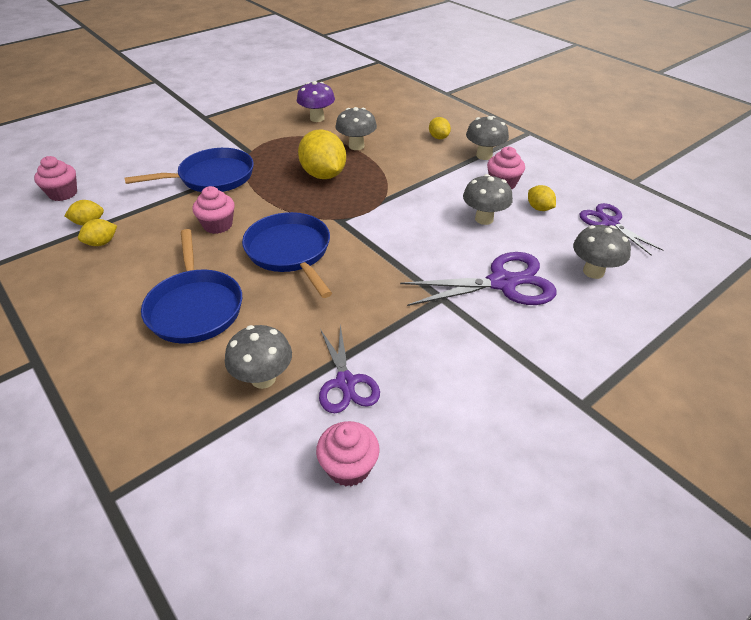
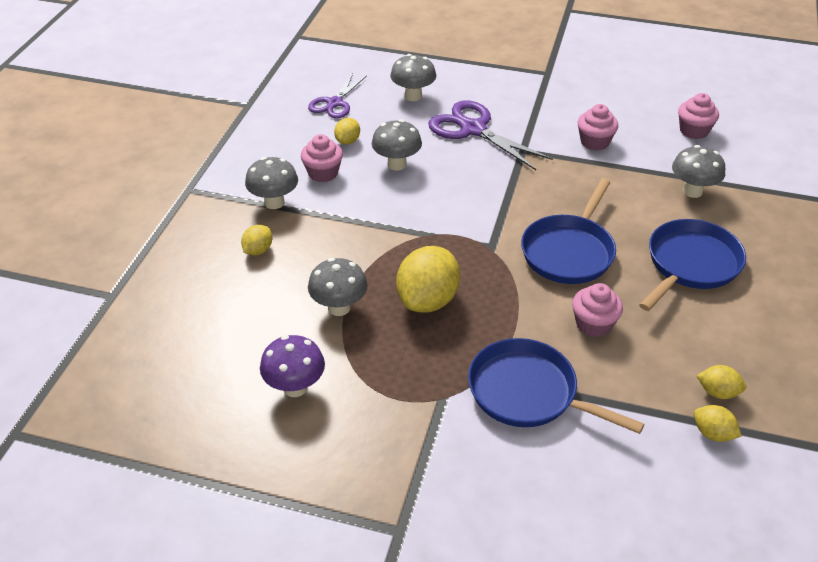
camera: 125 degrees left, 0 degrees up
(63, 193) = (711, 516): pink cupcake -> pink cupcake (594, 142)
(345, 383) = (648, 157): purple scissors -> none

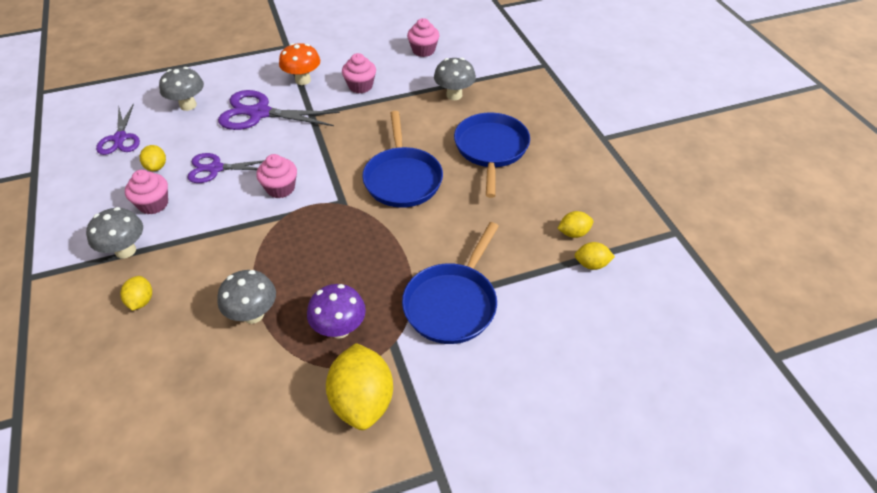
camera: 35 degrees left, 5 degrees up
(295, 387) = (264, 405): purple mushroom -> purple mushroom (339, 329)
(397, 164) = (215, 168): grey mushroom -> purple scissors
(428, 300) = (323, 270): yellow lemon -> yellow lemon (362, 401)
(528, 393) = (452, 303): blue pan -> blue pan turned 60 degrees counterclockwise
(539, 113) = (303, 80): none -> orange mushroom
(593, 324) = (459, 226): pink cupcake -> pink cupcake (280, 188)

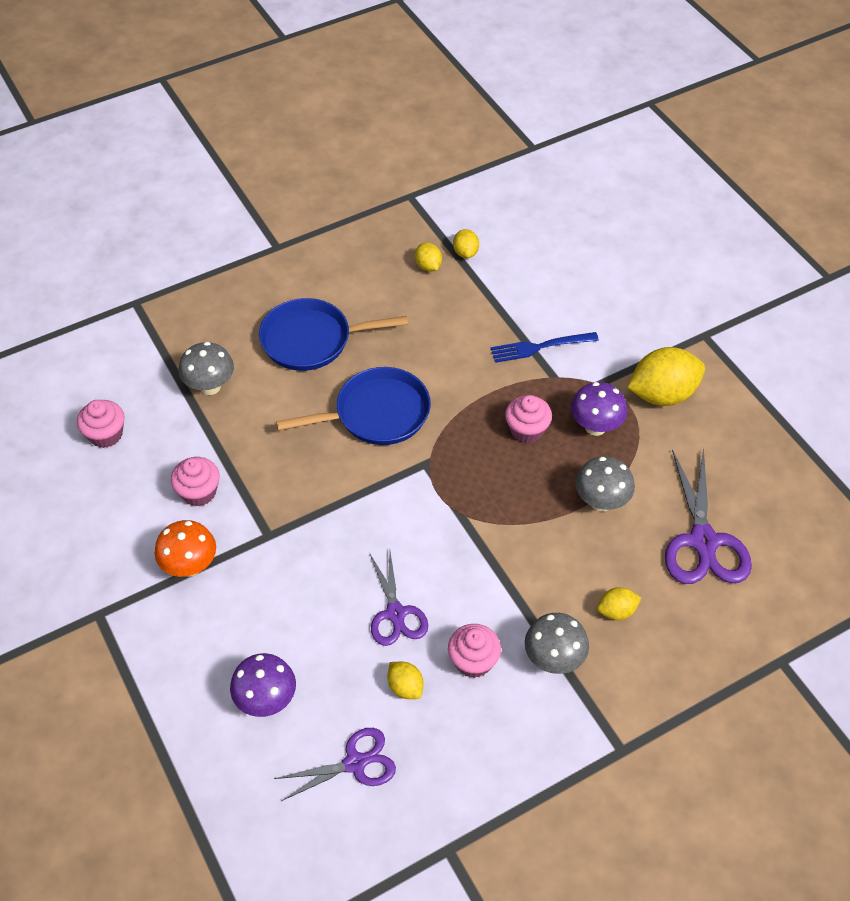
camera: 100 degrees left, 5 degrees up
(156, 167) = (405, 687): yellow lemon -> yellow lemon turned 75 degrees clockwise
(188, 105) = (266, 700): grey mushroom -> purple mushroom
(259, 113) = (274, 599): purple scissors -> purple scissors (703, 542)
(280, 188) = (417, 530): pink cupcake -> pink cupcake (526, 430)
(452, 303) = (540, 347): blue pan -> blue fork

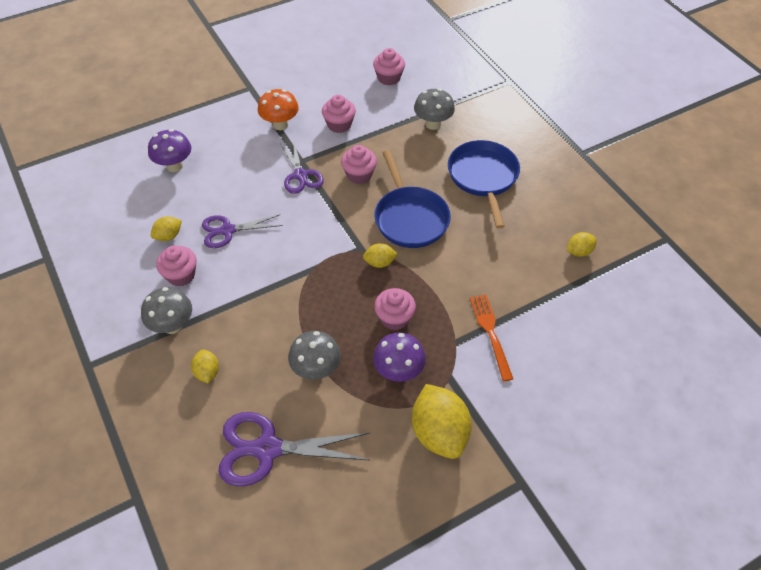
camera: 90 degrees right, 0 degrees up
(299, 467) = (359, 175): none -> pink cupcake
(355, 763) = (119, 210): purple scissors -> purple scissors (300, 175)
(465, 253) = (601, 279): yellow lemon -> yellow lemon (380, 263)
(540, 347) = (490, 333): blue fork -> orange fork

